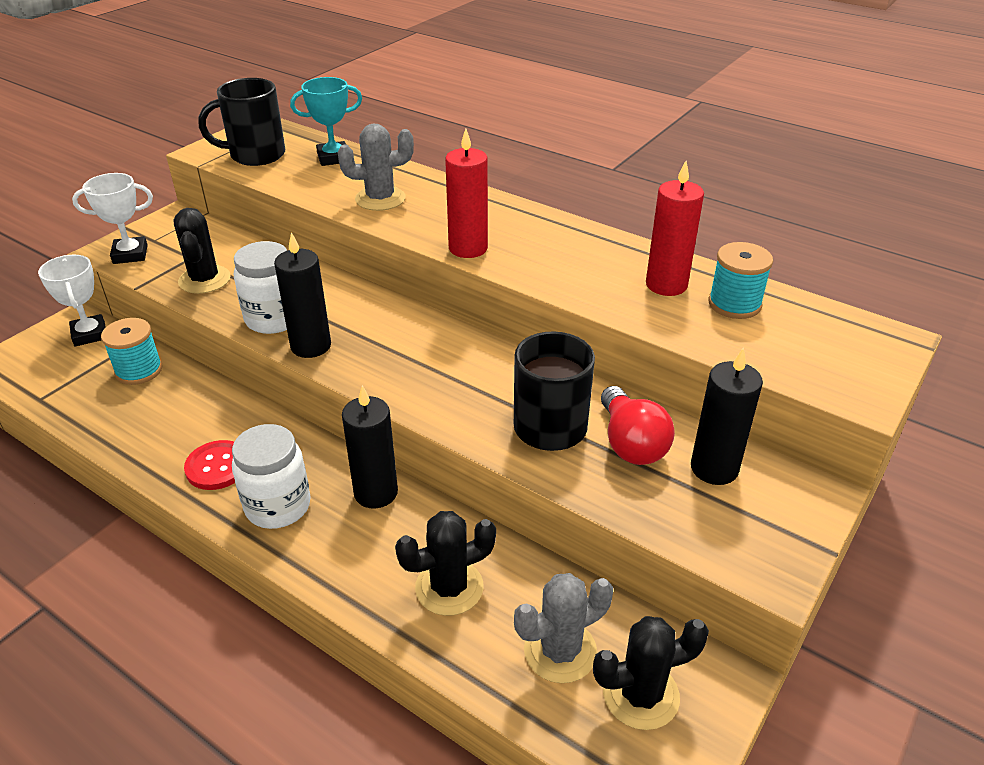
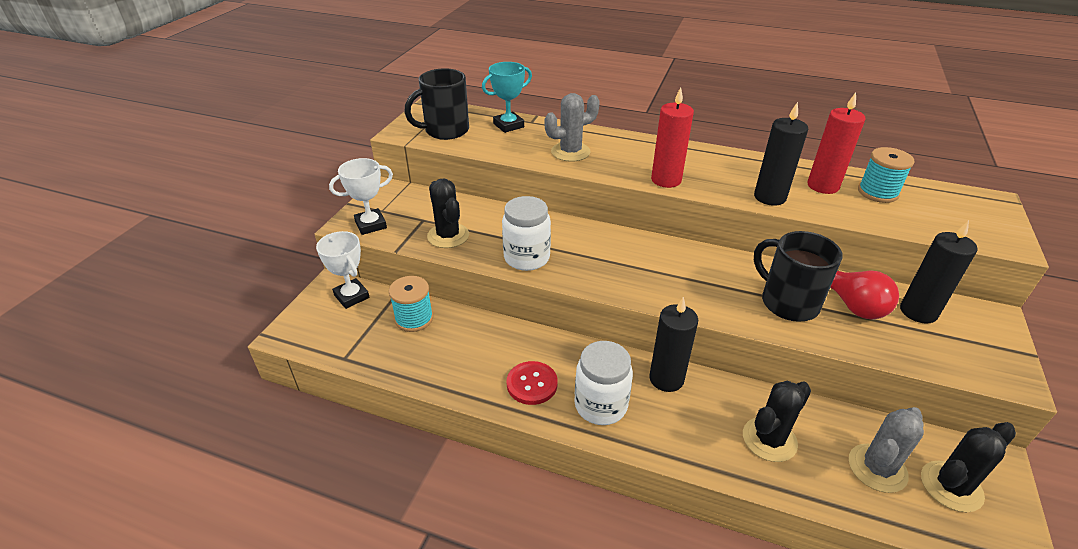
camera: 15 degrees left, 0 degrees up
(311, 346) = (571, 274): black candle -> black candle (769, 197)

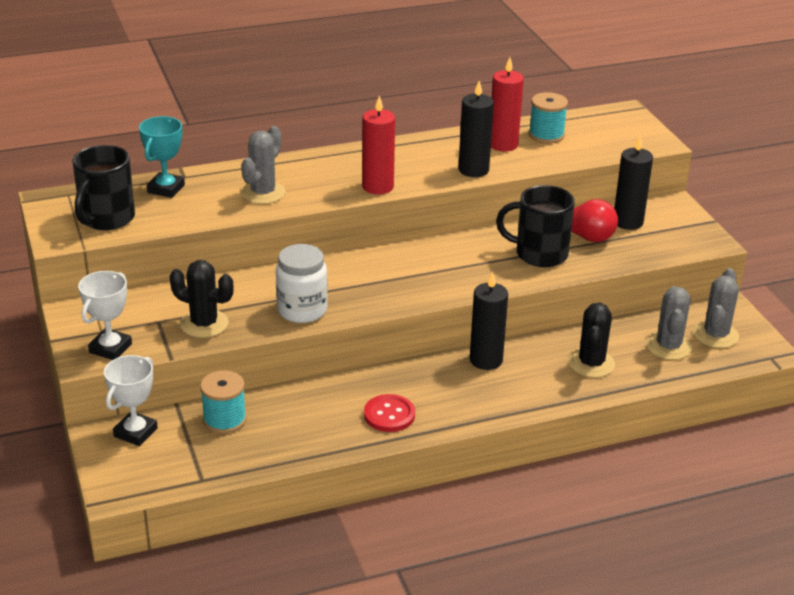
camera: 40 degrees left, 5 degrees down
(352, 296) = (135, 432): white trophy -> white trophy turned 75 degrees counterclockwise
(600, 405) = (457, 402): white jar -> none
(951, 486) = (715, 335): black cactus -> grey cactus

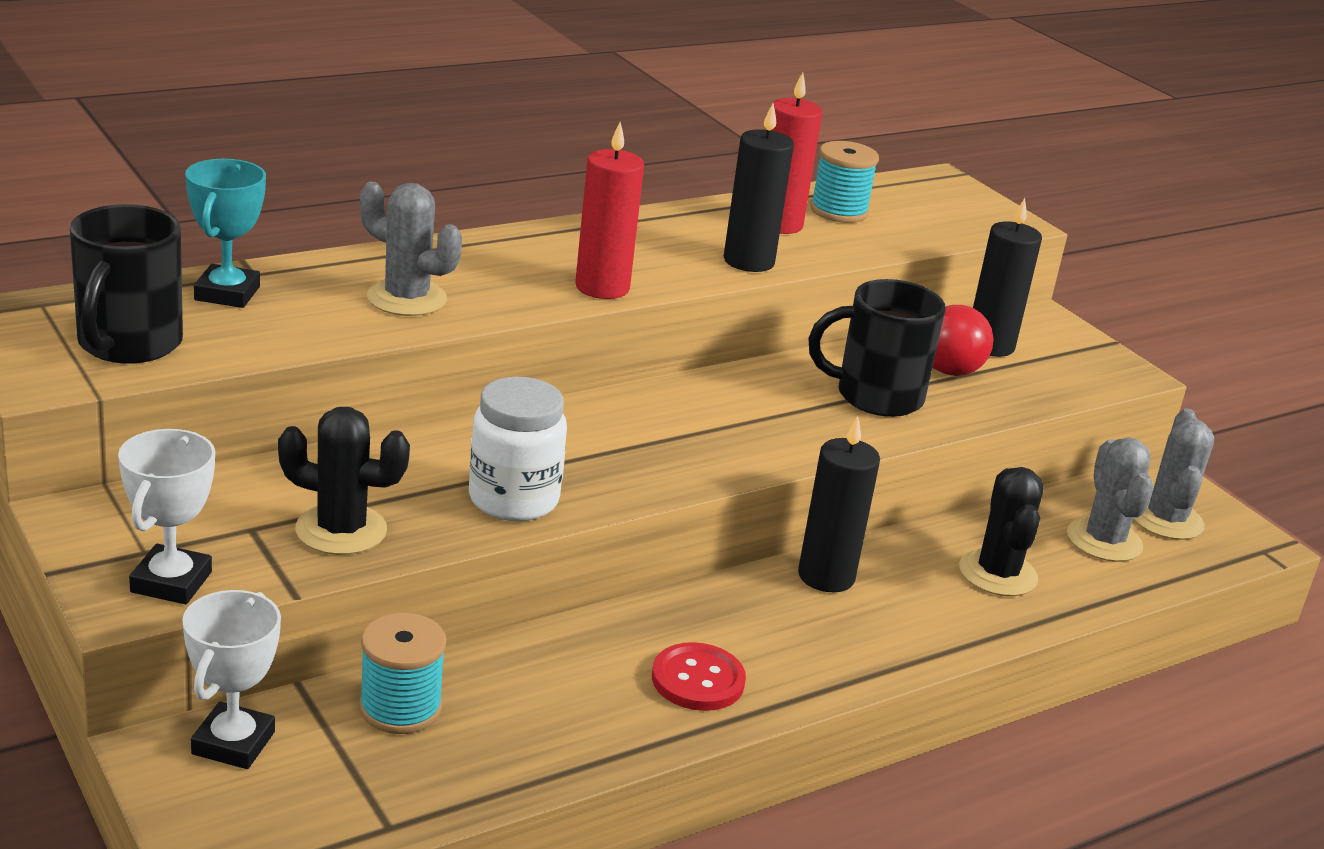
camera: 15 degrees left, 5 degrees down
(263, 193) = (407, 298): grey cactus -> grey cactus turned 75 degrees counterclockwise

